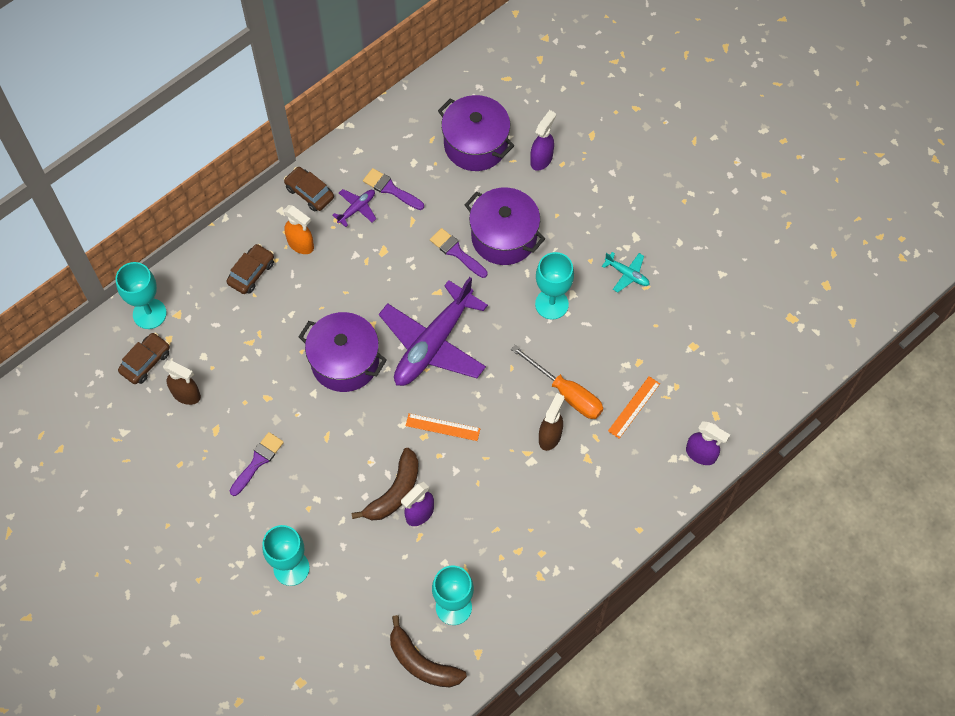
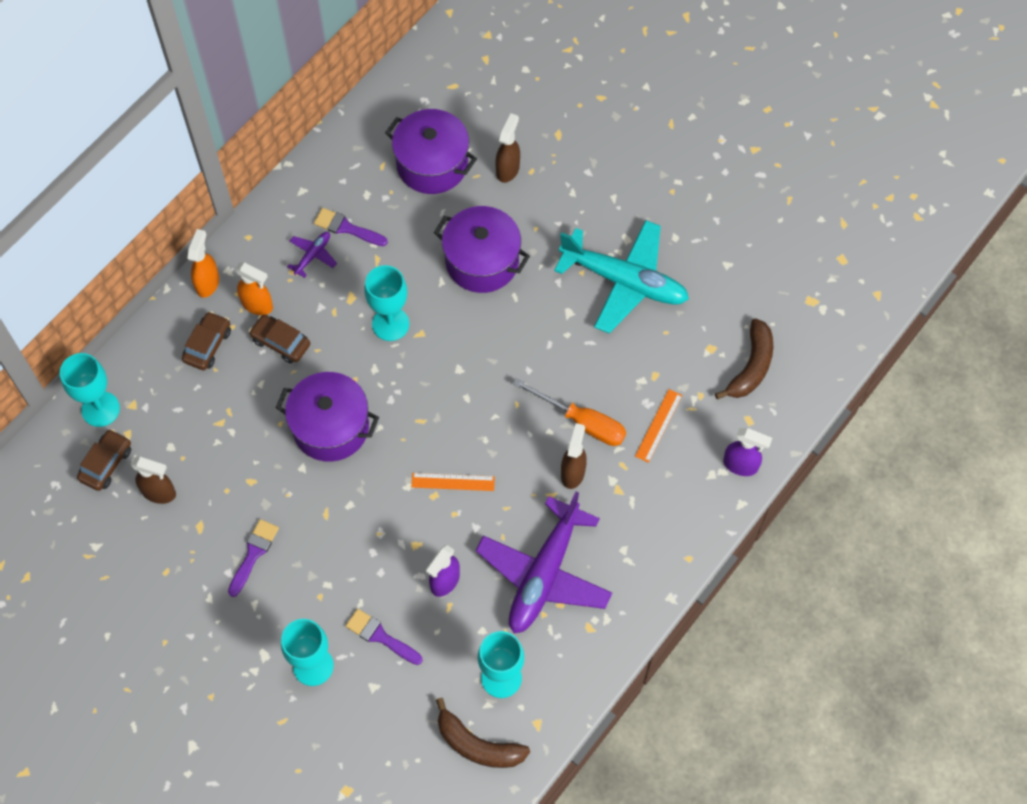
camera: 10 degrees left, 0 degrees up
(261, 218) = (208, 283): none -> orange spray bottle
(309, 193) = (256, 246): brown car -> brown car (281, 342)
(394, 492) = (413, 562): brown banana -> brown banana (751, 366)
(433, 344) = (425, 392): purple plane -> purple plane (544, 574)
(456, 252) = (432, 286): purple brush -> purple brush (380, 636)
(541, 159) = (508, 169): purple spray bottle -> brown spray bottle
(551, 304) = (548, 327): turquoise goblet -> turquoise goblet (390, 324)
(627, 274) = (624, 281): turquoise plane -> turquoise plane, size x2.39

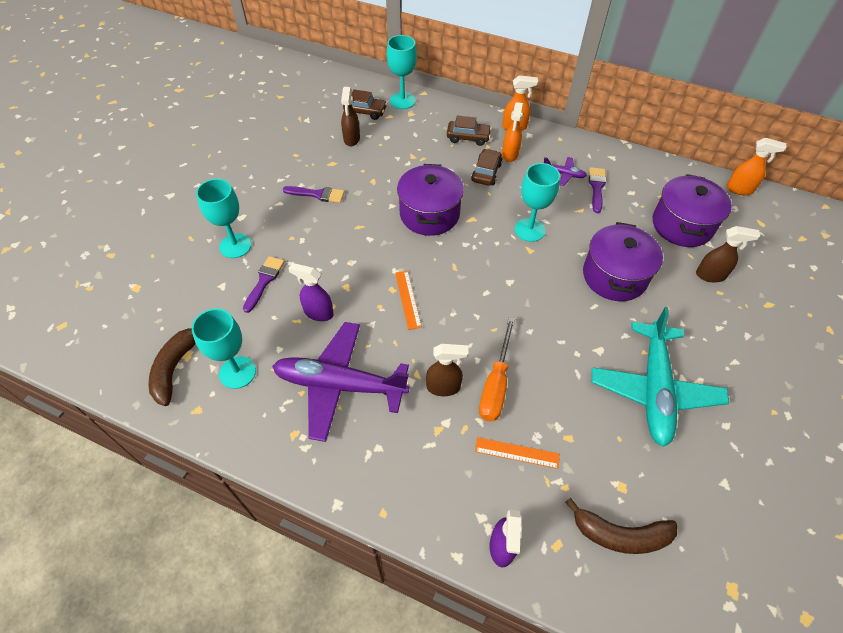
camera: 75 degrees right, 10 degrees down
(398, 81) = (739, 189): none -> orange spray bottle

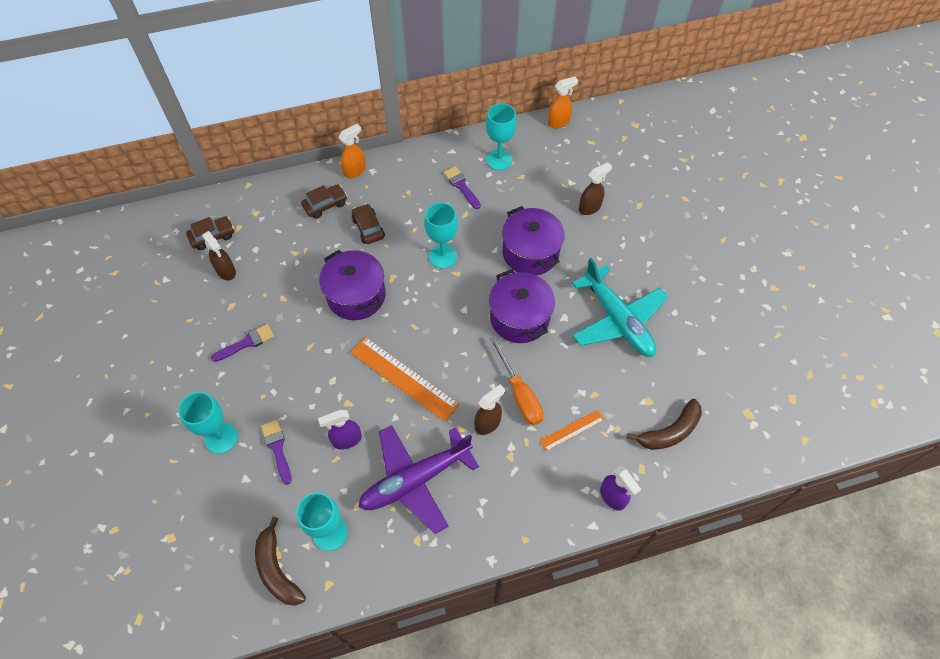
camera: 40 degrees left, 5 degrees up
(402, 101) = (236, 204): turquoise goblet -> turquoise goblet (499, 160)
(408, 299) = (404, 378): orange ruler -> orange ruler, size x1.86
(510, 154) = (373, 199): orange spray bottle -> none
(564, 174) = (428, 190): purple plane -> none
(682, 225) = (543, 179): purple pot -> purple pot (519, 318)

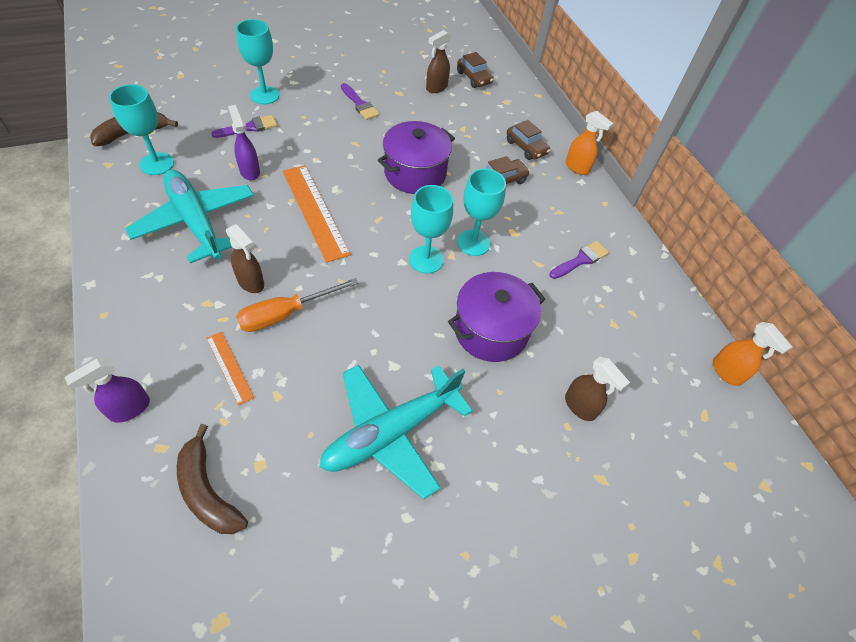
camera: 80 degrees right, 5 degrees down
(404, 378) = (315, 211): orange ruler -> orange ruler turned 60 degrees counterclockwise
(415, 480) = (195, 222): purple plane -> turquoise plane
(499, 160) = (634, 299): turquoise goblet -> turquoise goblet (426, 259)
(519, 318) = (391, 316): purple pot -> none

